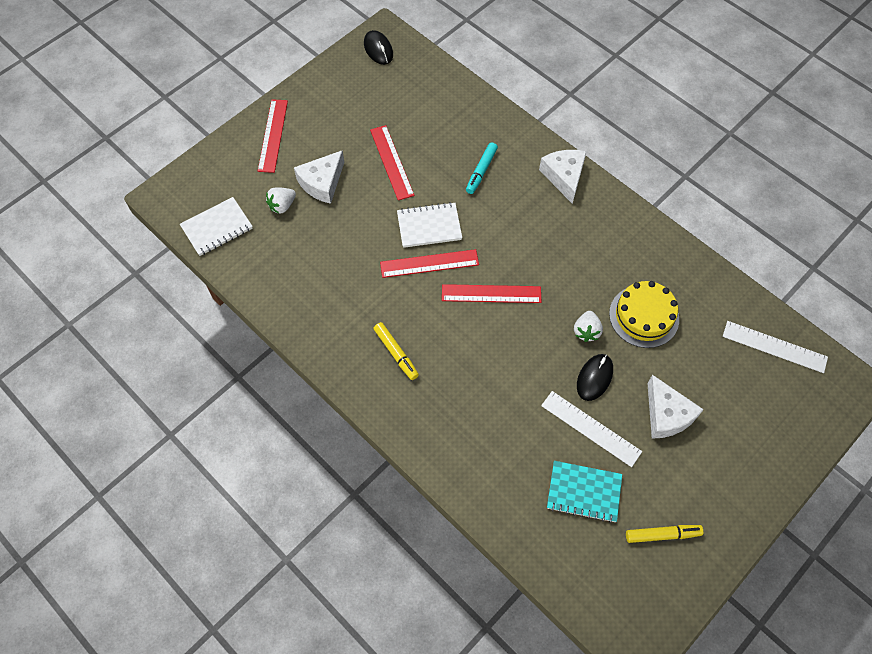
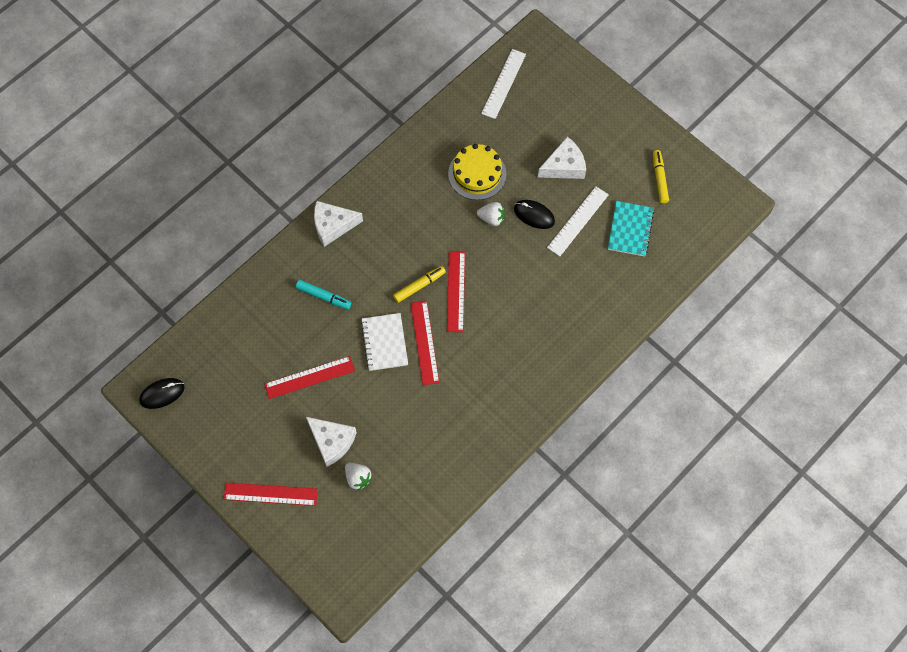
camera: 90 degrees left, 5 degrees up
(217, 228) = (382, 539): white notebook -> none
(396, 353) = (515, 369): yellow marker -> yellow marker (419, 286)

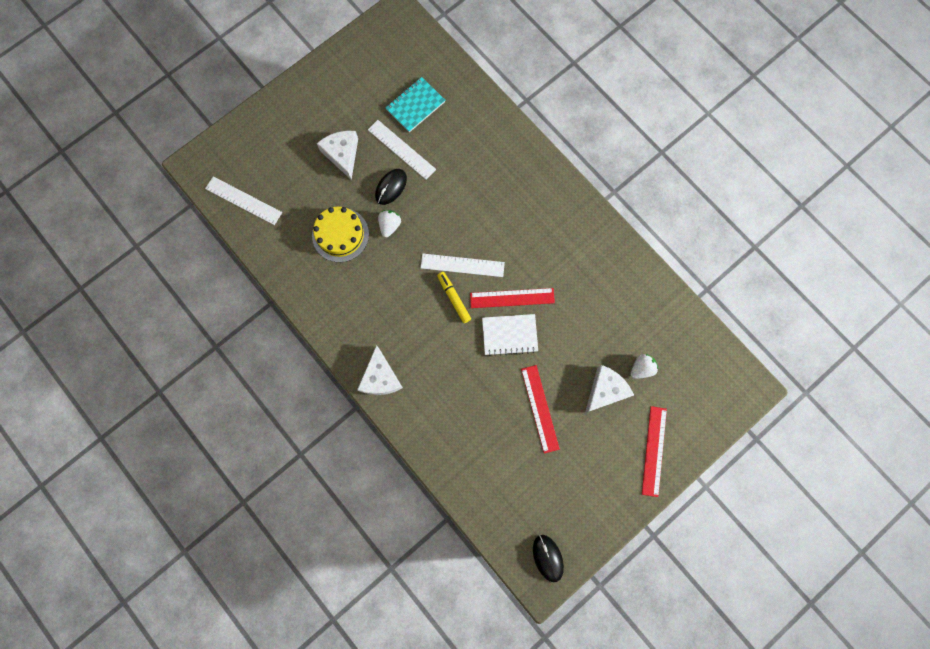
camera: 85 degrees left, 10 degrees up
(324, 296) = (456, 390): turquoise marker -> none
(456, 291) = (462, 265): red ruler -> white ruler
(630, 229) = (415, 106): turquoise notebook -> turquoise notebook turned 60 degrees counterclockwise
(659, 179) = (366, 74): yellow marker -> none

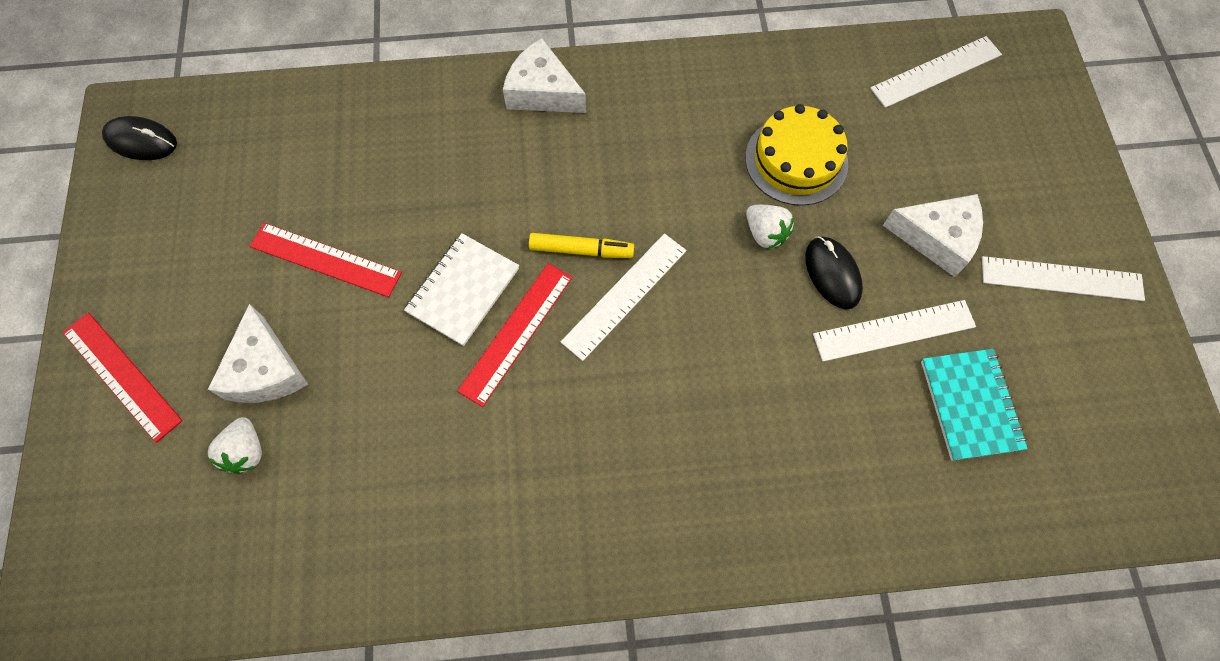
camera: 125 degrees right, 10 degrees down
(329, 98) = (1061, 278): none -> white ruler

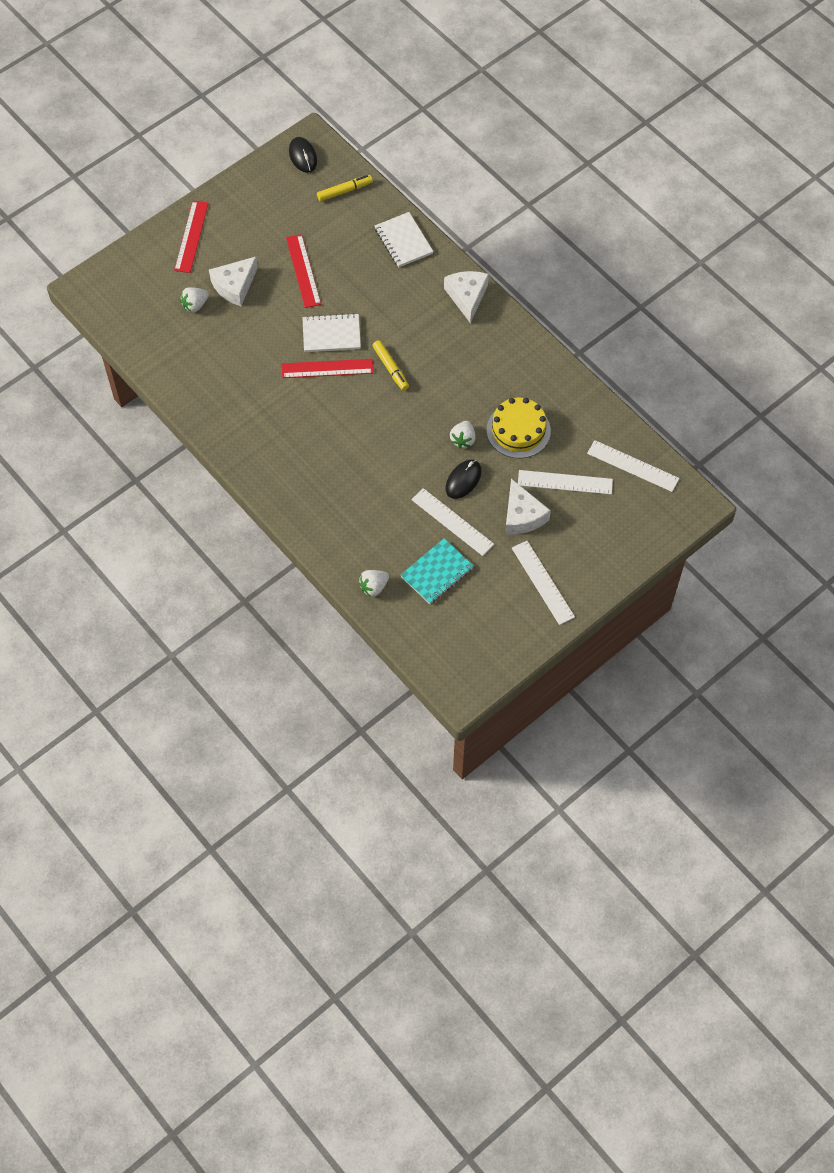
camera: 55 degrees right, 5 degrees down
(247, 126) = (344, 191): none -> yellow marker
(392, 109) = (403, 241): none -> white notebook
(624, 295) = (381, 400): white ruler -> white ruler (565, 482)
(946, 511) = (374, 587): none -> white strawberry

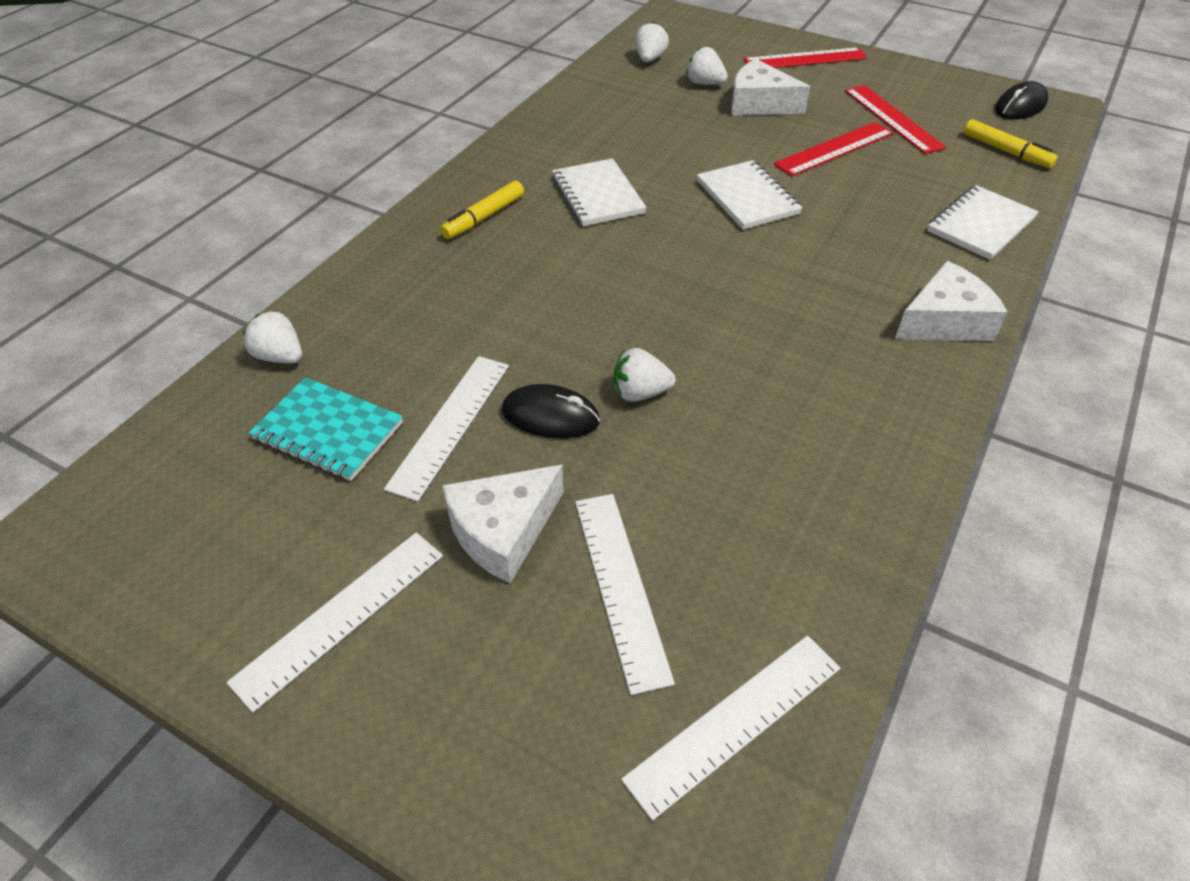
camera: 70 degrees right, 15 degrees down
(146, 323) = (649, 59): none -> white strawberry
(296, 406) = (597, 195): none -> white notebook
(327, 368) = (683, 208): red ruler -> red ruler (893, 118)
(390, 368) = (730, 270): yellow marker -> yellow marker (484, 217)
(518, 430) = (707, 469): yellow cake -> none
(633, 466) = (735, 722): white ruler -> white ruler turned 45 degrees clockwise

